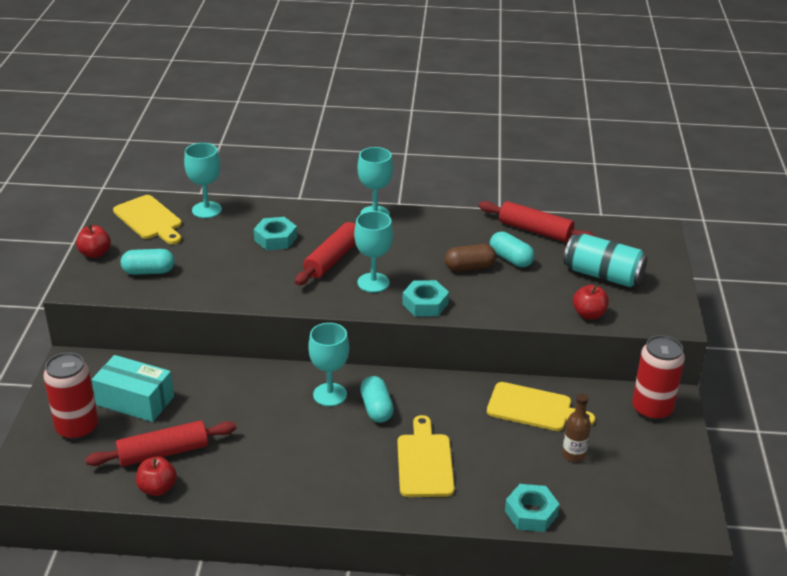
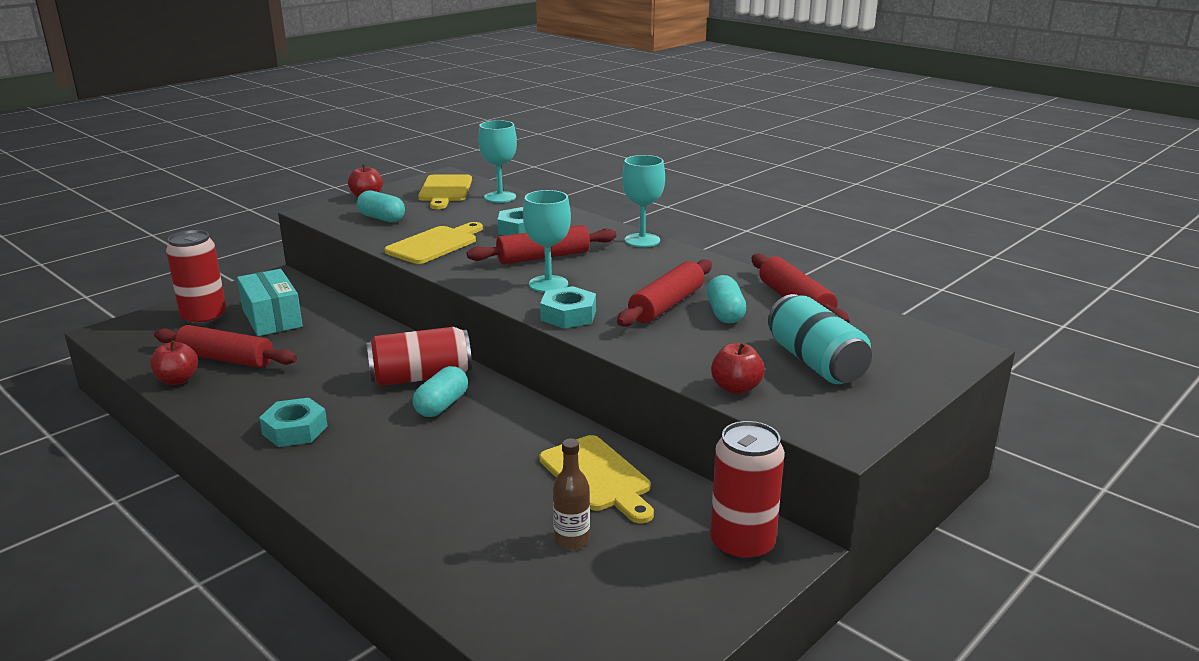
camera: 40 degrees right, 10 degrees down
(330, 394) = (421, 377): turquoise goblet -> red can
(425, 462) = (409, 467): yellow cutting board -> yellow cutting board (435, 244)
(469, 267) = (666, 305): brown capsule -> red rolling pin
(531, 513) = (432, 568): turquoise nut -> turquoise nut (295, 430)

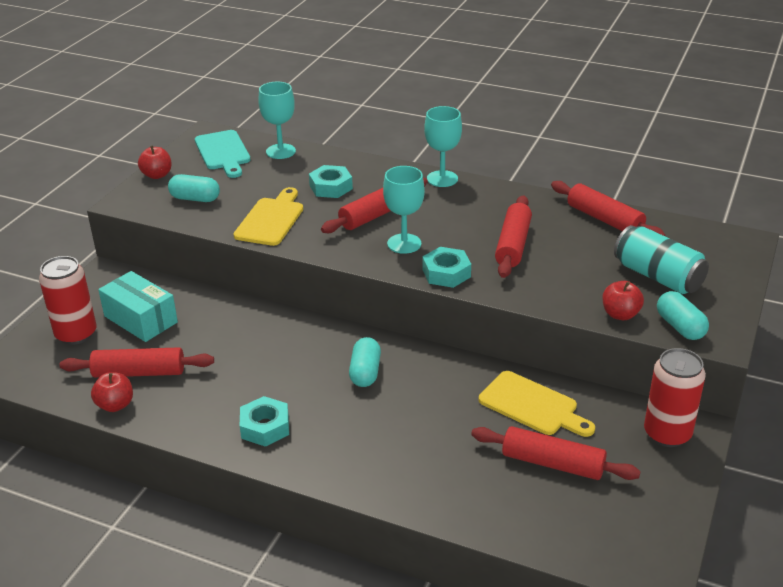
camera: 20 degrees left, 10 degrees up
(421, 377) = (326, 349): red can -> none
(445, 190) = (223, 152): yellow cutting board -> turquoise cutting board
(572, 540) = (552, 463): brown bottle -> red rolling pin
(725, 313) = (562, 244): turquoise capsule -> turquoise capsule (680, 327)

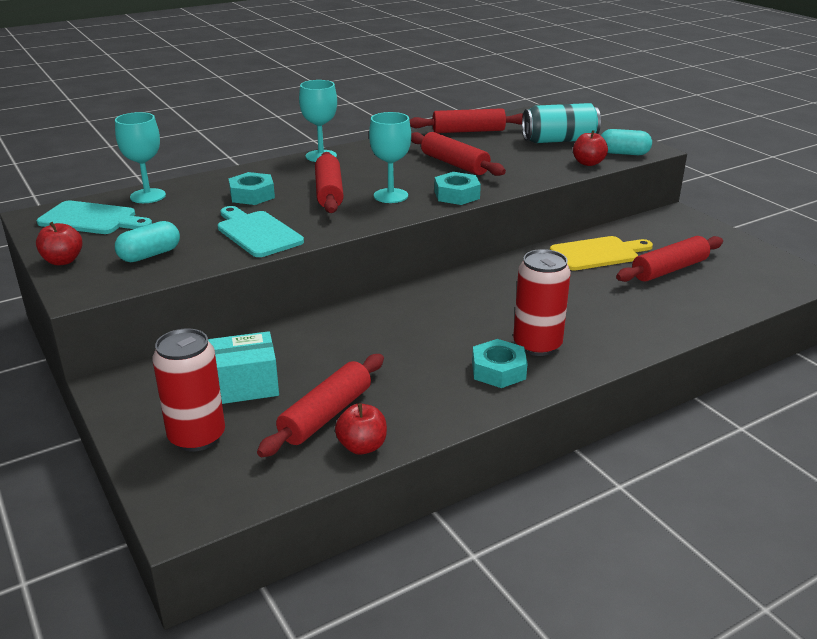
camera: 55 degrees left, 5 degrees down
(271, 220) = (257, 233): yellow cutting board -> turquoise cutting board
(365, 372) = (479, 300): turquoise capsule -> none
(667, 433) = (674, 224): red can -> red can (537, 345)

